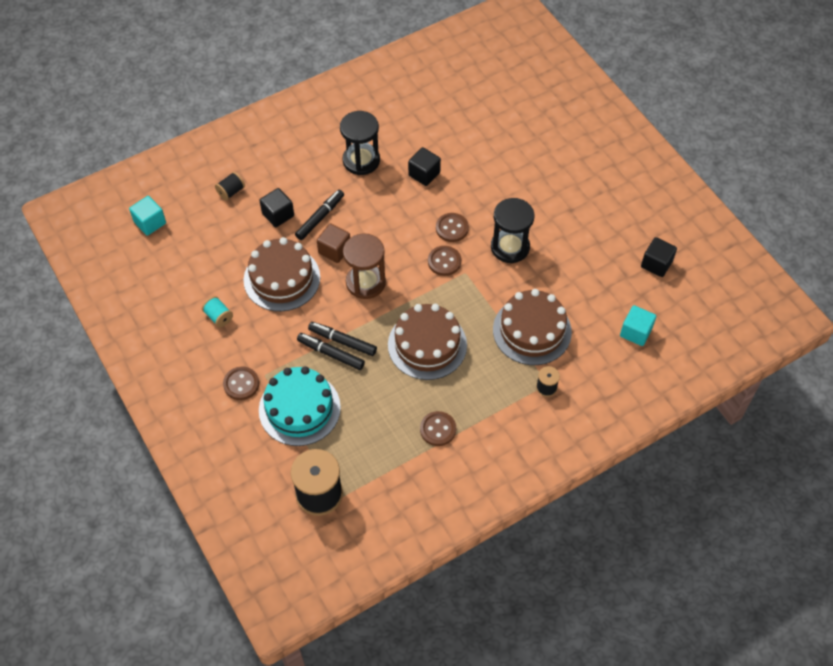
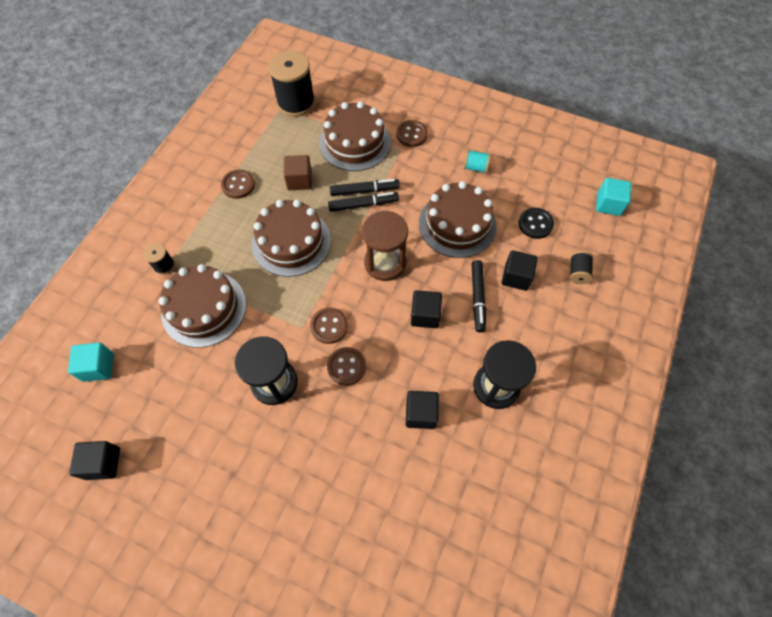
camera: 145 degrees right, 5 degrees up
(222, 242) = (535, 224): none -> black button
(299, 408) = (355, 142): turquoise cake -> brown cake
(334, 250) = (437, 275): brown cube -> brown cube (299, 180)
(368, 228) = (425, 315): none -> black cube

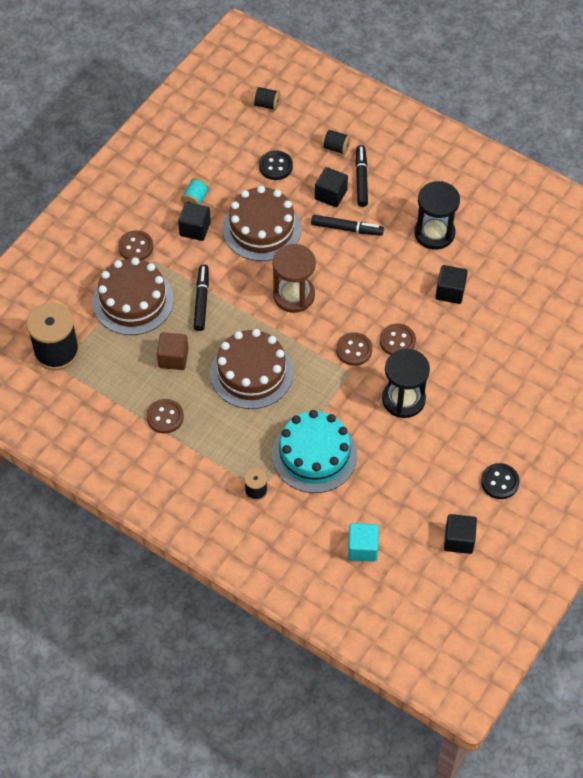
camera: 80 degrees left, 5 degrees down
(175, 501) = (500, 482): none -> black button
(204, 308) = (314, 455): brown cake -> turquoise cake
(363, 205) = (219, 304): black marker -> black marker (361, 179)
(425, 315) = (357, 272): black cube -> black cube (195, 229)
(608, 204) = (266, 104): turquoise cube -> black spool

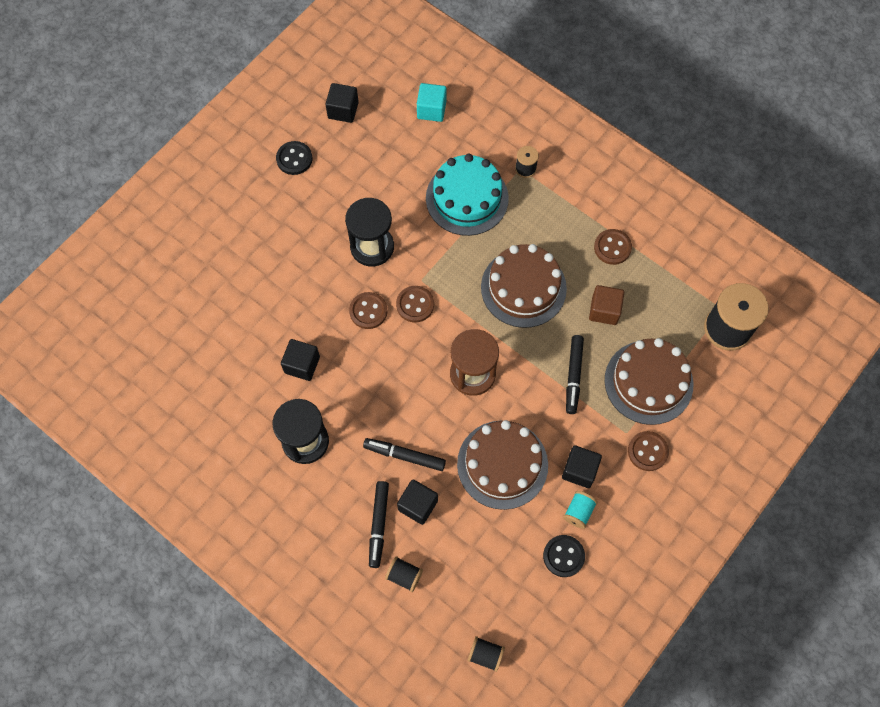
camera: 175 degrees left, 10 degrees up
(275, 166) = (480, 553): black button -> black button (563, 556)

